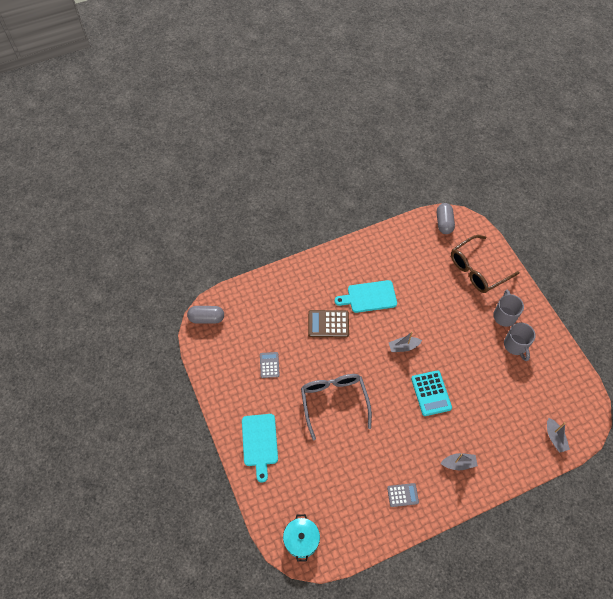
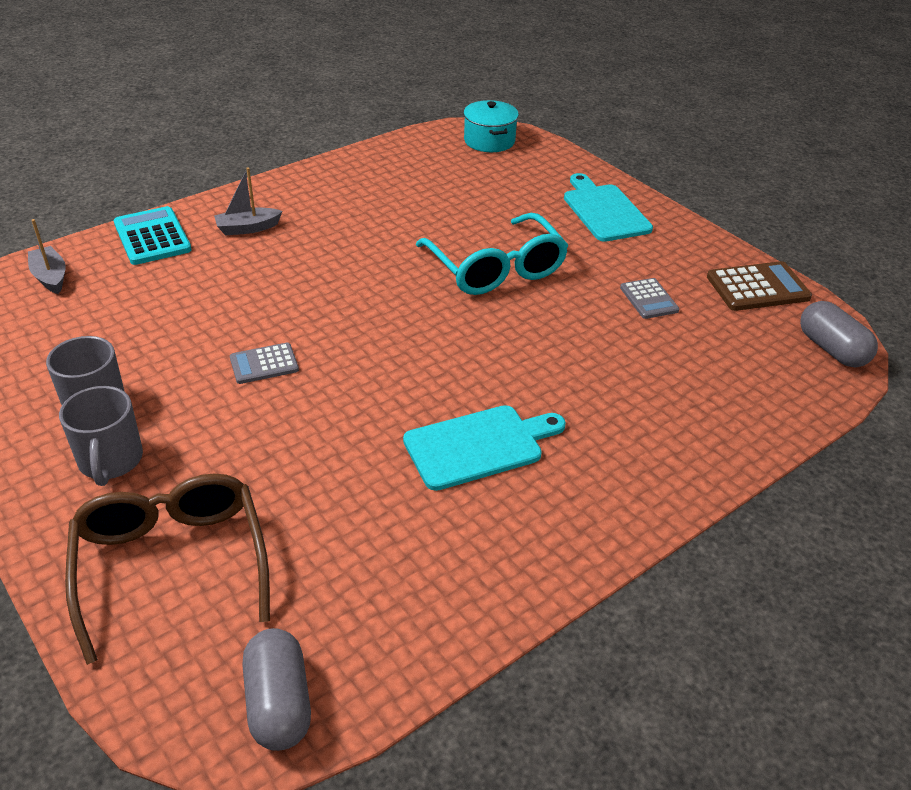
camera: 165 degrees right, 20 degrees down
(206, 318) = (832, 349): grey capsule -> grey capsule turned 75 degrees clockwise
(328, 324) = (559, 379): brown calculator -> brown calculator (757, 287)
(334, 401) = (496, 269): grey glasses -> turquoise glasses
(402, 495) = (344, 189): grey calculator -> grey calculator (264, 364)
(403, 347) = (372, 364): grey boat -> none
(431, 393) = (303, 303): turquoise calculator -> turquoise calculator (152, 237)
(477, 270) = (172, 564): brown glasses -> brown glasses turned 60 degrees counterclockwise

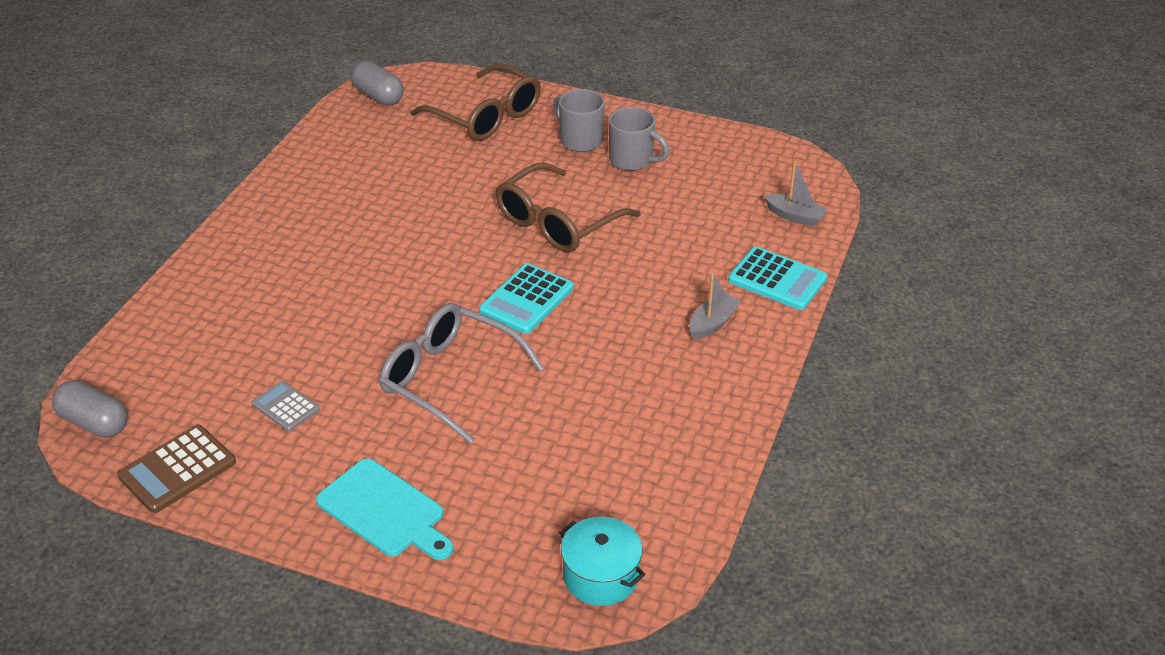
camera: 150 degrees right, 0 degrees up
(264, 364) = (557, 223): grey calculator -> brown glasses
(373, 303) = (526, 299): none -> turquoise calculator
(479, 446) = (360, 231): turquoise cutting board -> none
(496, 269) = (449, 379): turquoise glasses -> grey glasses

